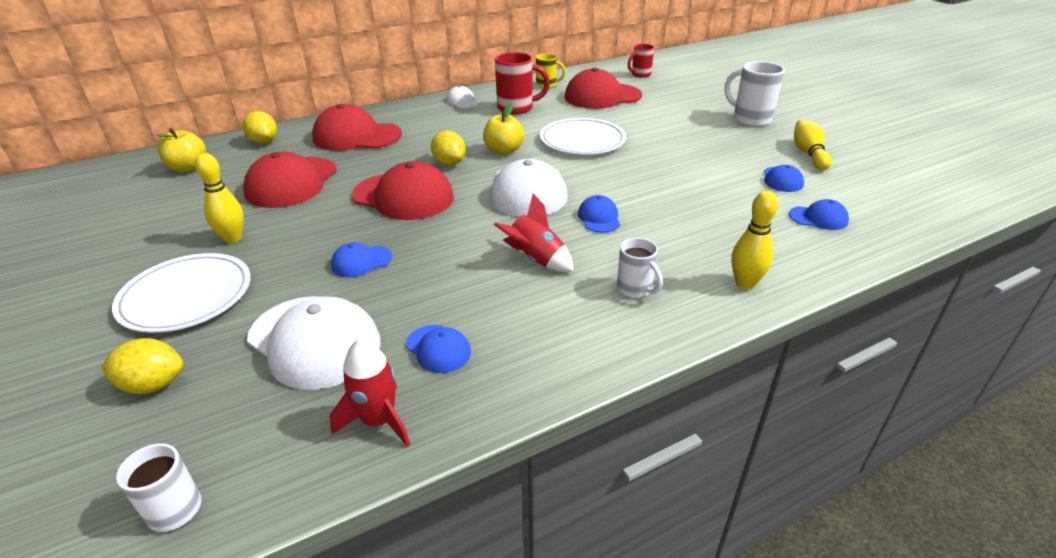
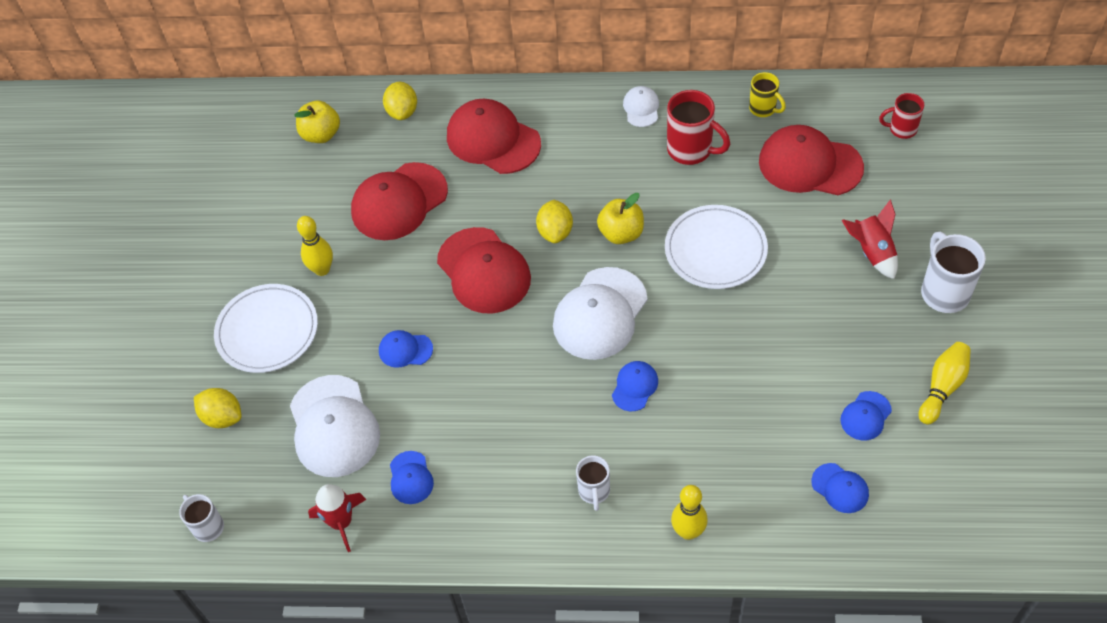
camera: 35 degrees right, 20 degrees up
(536, 260) = (541, 416): red rocket -> red rocket (872, 252)

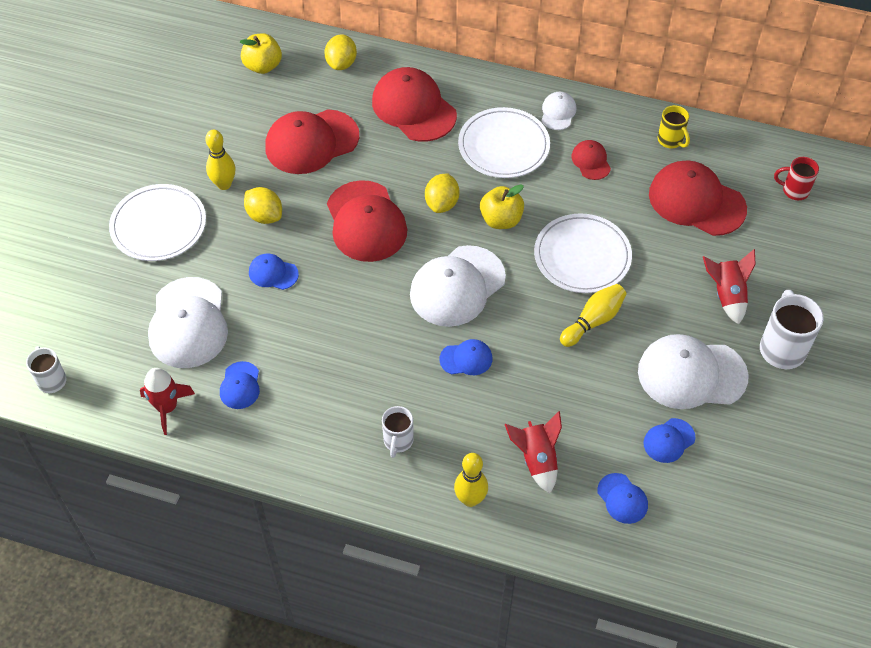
camera: 10 degrees right, 0 degrees up
(222, 417) = (95, 290): yellow lemon -> yellow lemon (264, 216)
(598, 156) = (503, 146): none -> white plate
(634, 387) = (466, 359): blue cap -> blue cap turned 45 degrees clockwise
(691, 150) = (591, 161): red mug -> red cap
(741, 472) = (536, 459): none -> red rocket
(865, 342) = (691, 374): none -> white cap
(942, 387) = (750, 434): yellow bowling pin -> yellow bowling pin (593, 321)

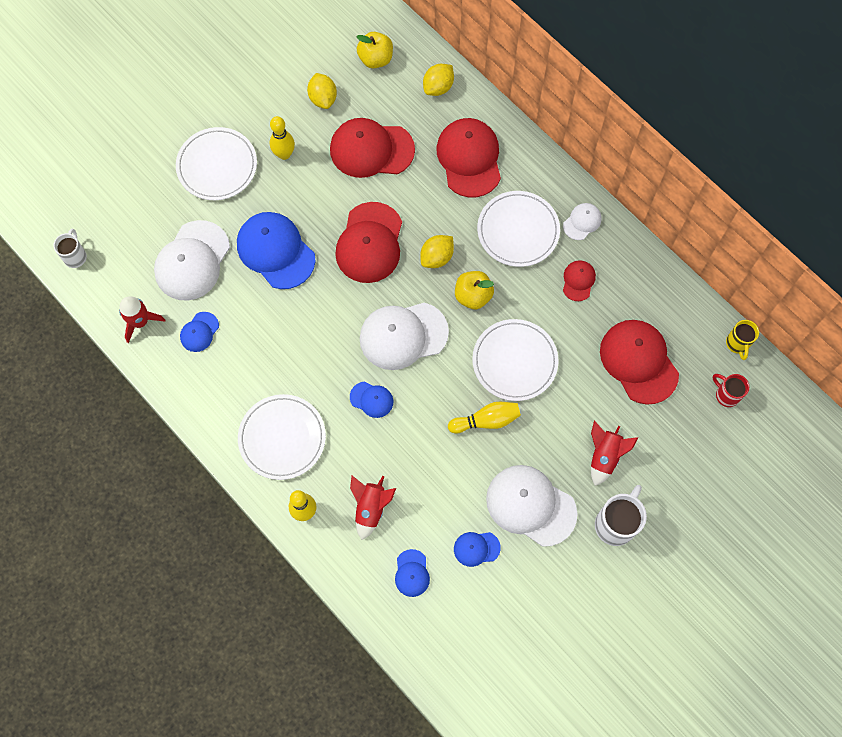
camera: 30 degrees right, 15 degrees up
(264, 216) = (298, 198): yellow lemon -> yellow lemon (323, 98)
(273, 273) = (275, 251): blue cap -> blue cap, size x2.04
(398, 441) = (282, 438): white mug -> white plate
(670, 140) = (656, 296): yellow mug -> yellow mug (737, 344)

